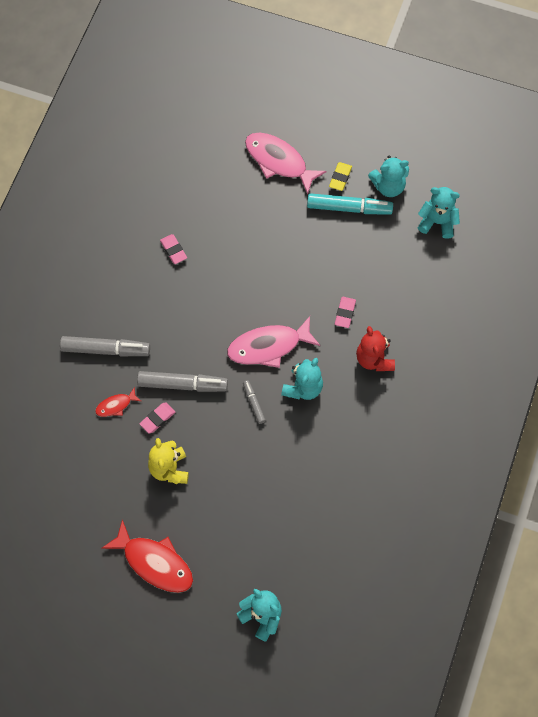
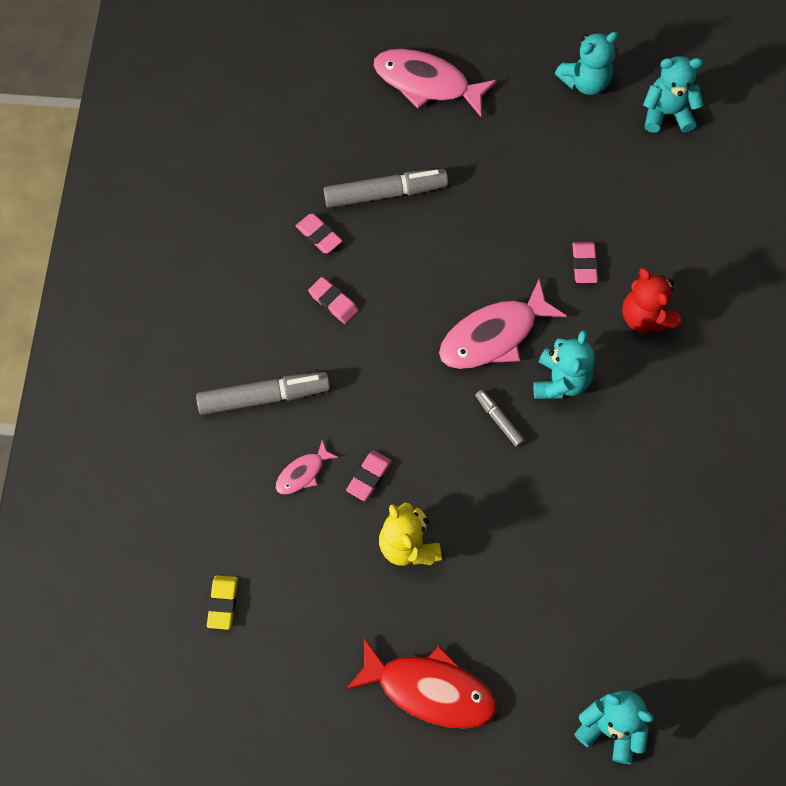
camera: 15 degrees left, 0 degrees up
(116, 405) = (303, 473): red fish -> pink fish
(169, 298) = (333, 302): none -> pink eraser
(182, 384) = (389, 419): grey marker -> grey marker (385, 193)
(340, 178) = (517, 86): yellow eraser -> yellow eraser (223, 603)
(348, 208) = (541, 122): turquoise marker -> none

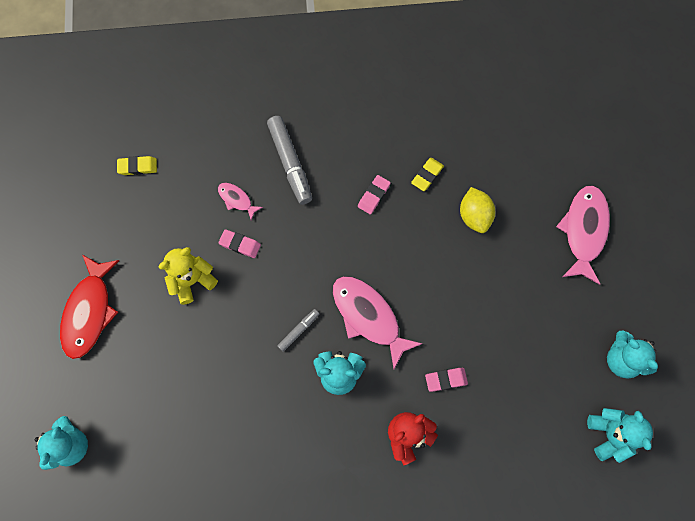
camera: 80 degrees right, 5 degrees up
(318, 235) = (427, 175): pink eraser -> yellow eraser
(385, 193) = (474, 216): grey marker -> yellow lemon

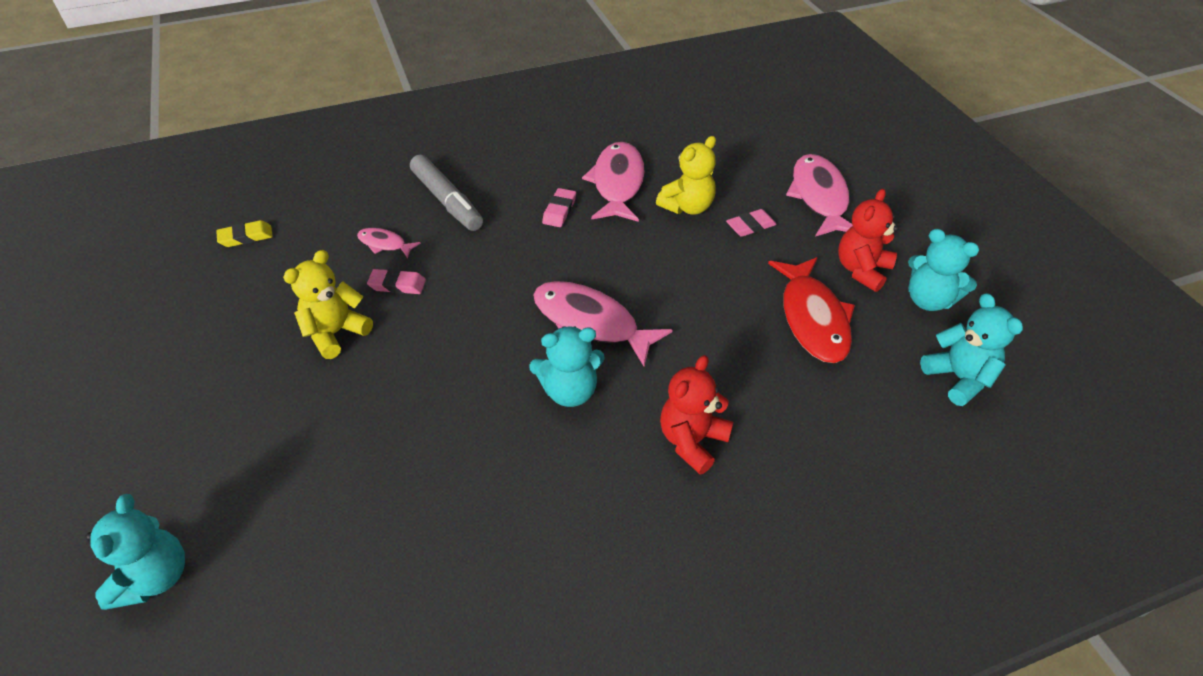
camera: 15 degrees left, 25 degrees down
(89, 312) = (183, 397): red fish -> red fish (813, 318)
(298, 331) = (499, 356): grey marker -> none
(427, 175) = (617, 183): yellow eraser -> pink fish
(446, 380) = (718, 366): pink eraser -> pink eraser (750, 226)
(474, 216) = (687, 207): yellow lemon -> yellow teddy bear
(584, 317) = (861, 270): none -> red teddy bear

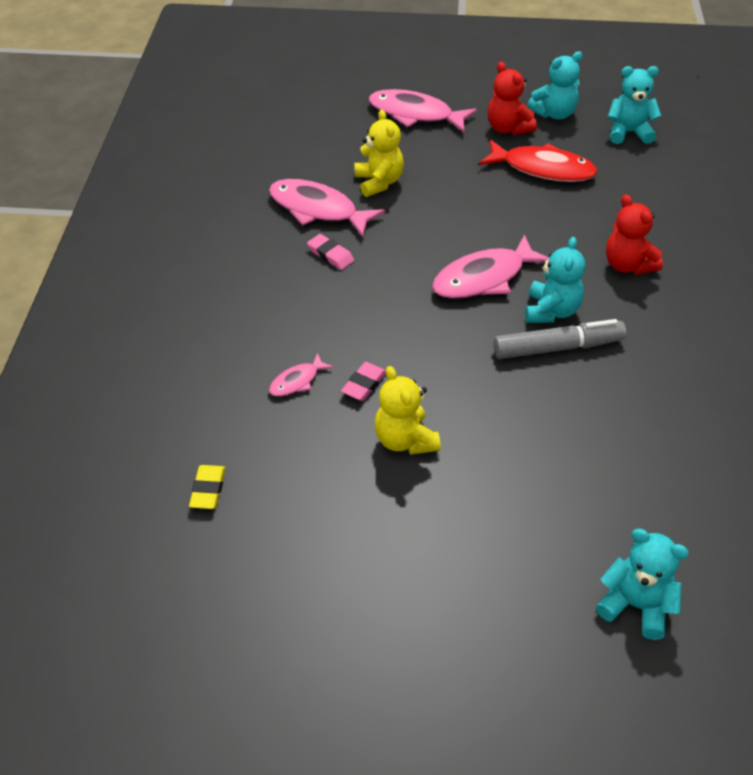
camera: 65 degrees left, 0 degrees up
(447, 200) = (260, 323): grey marker -> grey marker (557, 347)
(750, 226) = (425, 159): pink eraser -> none

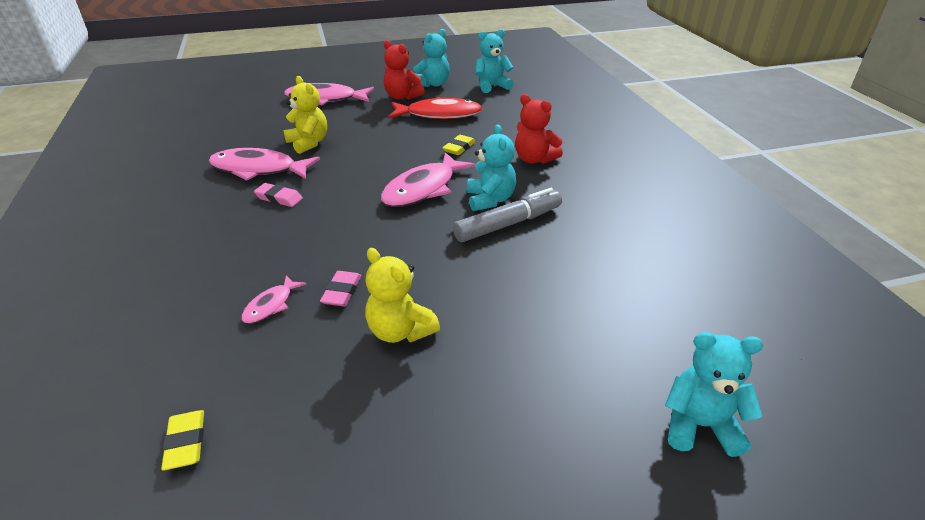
camera: 20 degrees left, 10 degrees down
(546, 228) = (459, 148): none -> yellow eraser

